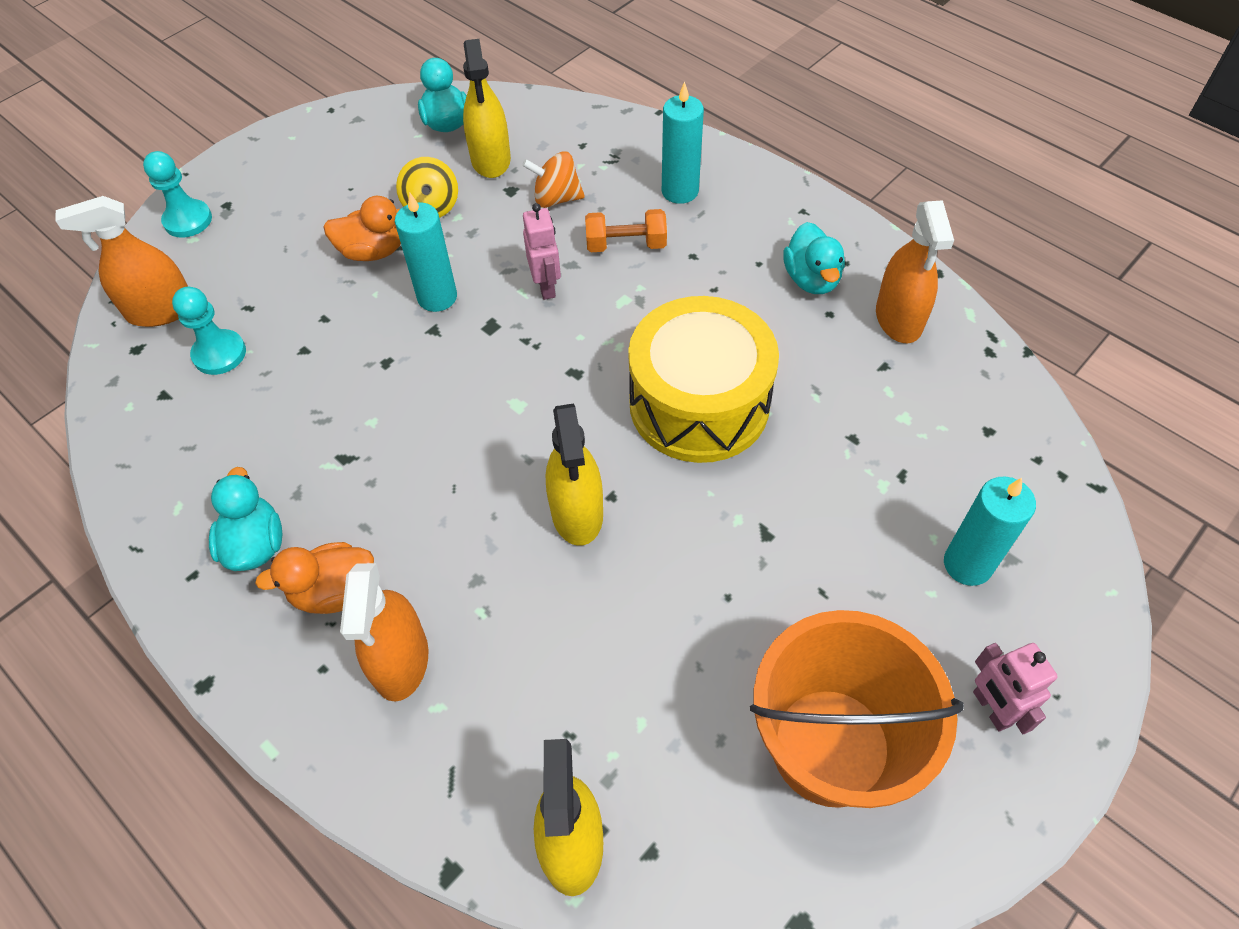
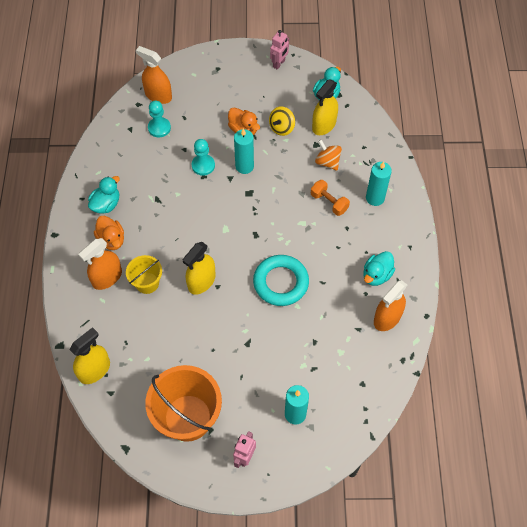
camera: 45 degrees right, 5 degrees up
(188, 220) = (199, 65): turquoise pawn -> turquoise pawn (203, 165)
(335, 592) = (111, 240): orange duck -> orange duck turned 150 degrees counterclockwise
(486, 601) = (147, 283): none -> yellow bucket
(546, 286) = (283, 194): pink robot -> pink robot (279, 64)
(699, 404) = (281, 282): yellow drum -> turquoise ring

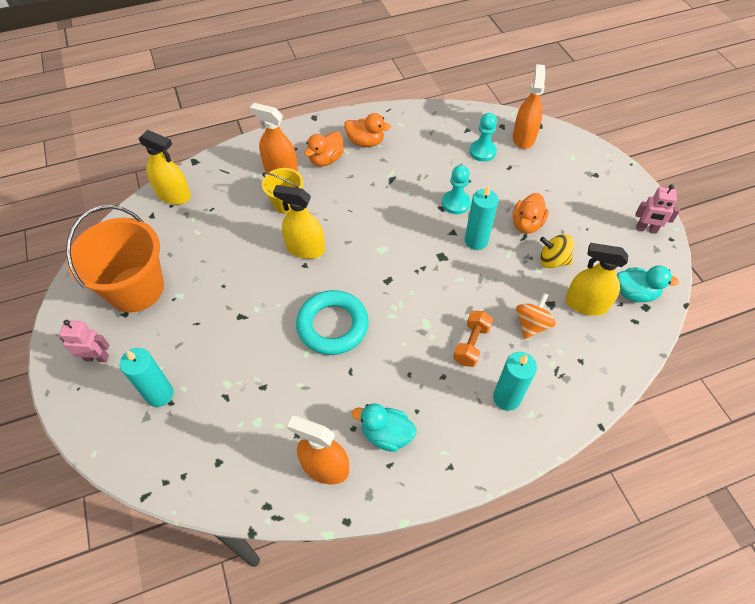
camera: 70 degrees right, 5 degrees down
(106, 204) = (365, 142): turquoise duck -> orange duck

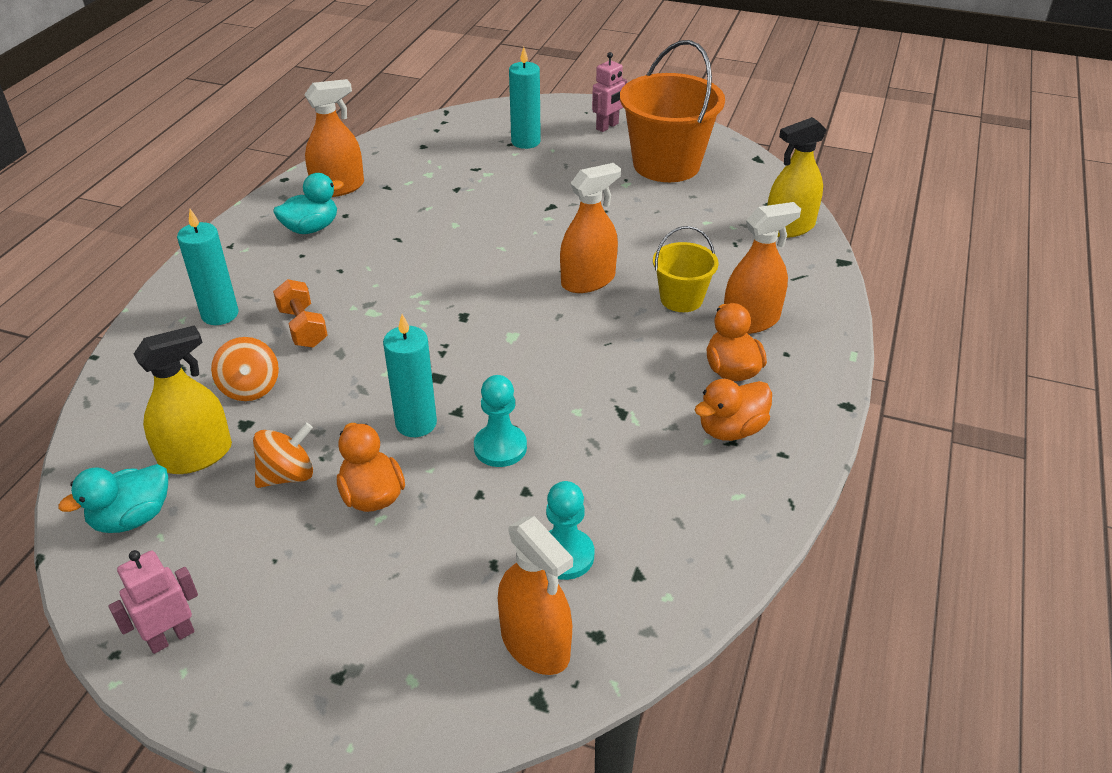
camera: 130 degrees right, 15 degrees down
(305, 249) = (588, 280): yellow spray bottle -> orange spray bottle
(332, 325) = (461, 252): turquoise ring -> none
(553, 260) = (287, 475): yellow spinning top -> orange spinning top

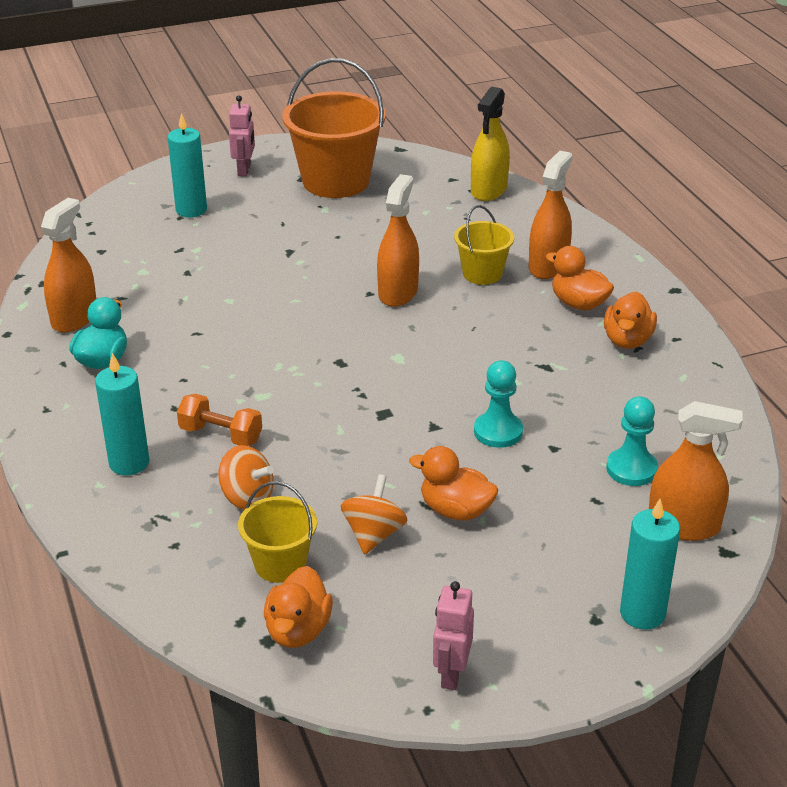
camera: 40 degrees left, 5 degrees down
(132, 518) = (298, 630): turquoise duck -> orange duck
(196, 456) = (280, 564): yellow spray bottle -> yellow bucket
(416, 423) = (416, 450): turquoise candle -> turquoise candle (642, 613)

